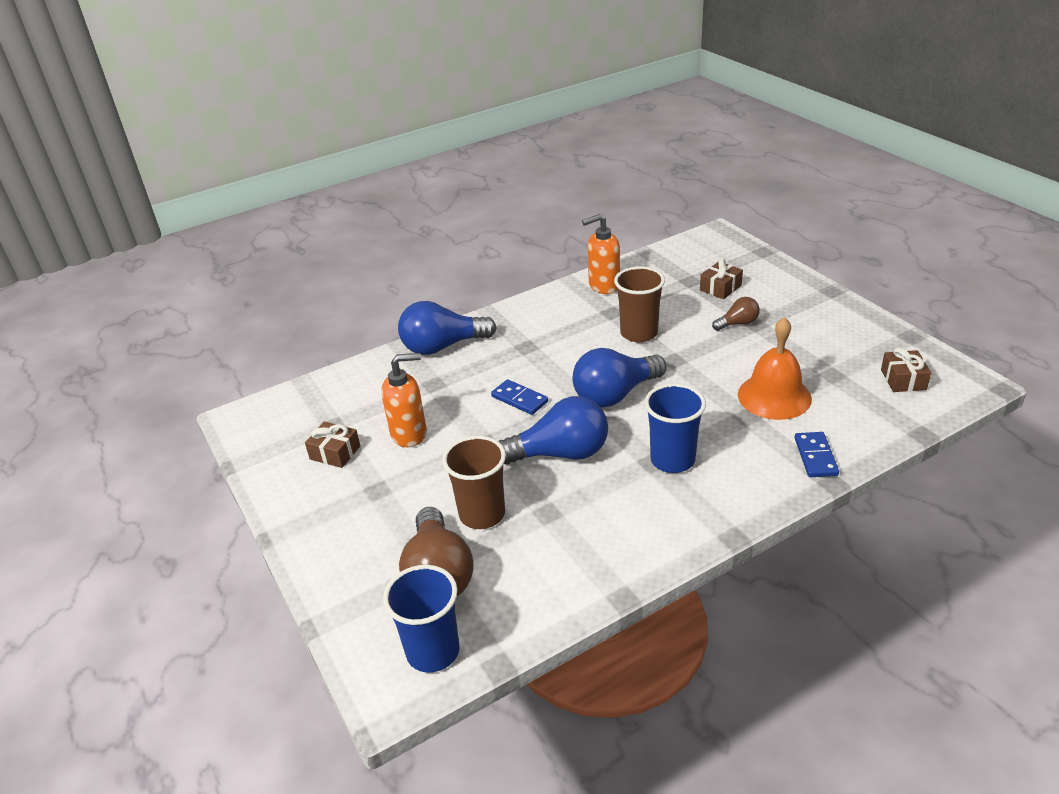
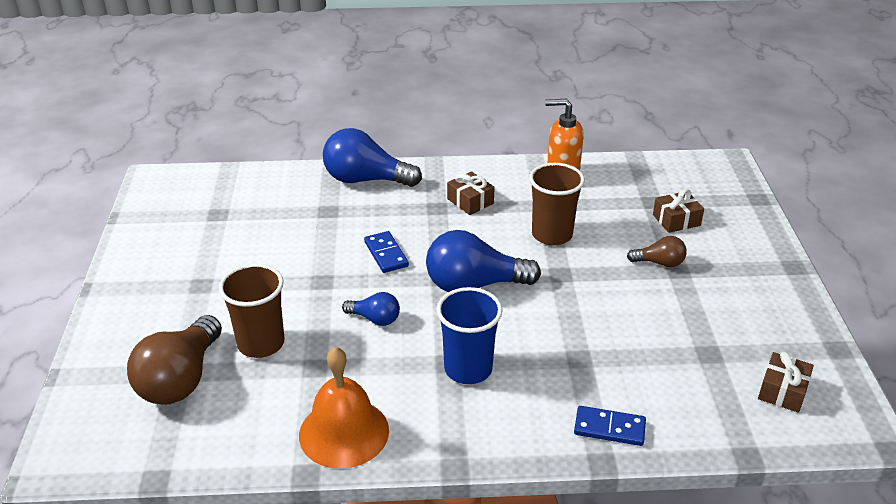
camera: 25 degrees right, 0 degrees up
(335, 452) = (198, 239): brown gift -> brown gift (470, 201)
(409, 434) = (268, 247): orange soap dispenser -> none
(433, 651) = (118, 441): blue cup -> none
(560, 453) = (375, 319): blue light bulb -> blue light bulb, size x0.51
(774, 396) = (626, 350): orange bell -> orange bell (344, 432)
(815, 457) = (609, 428): blue domino -> blue domino turned 75 degrees clockwise

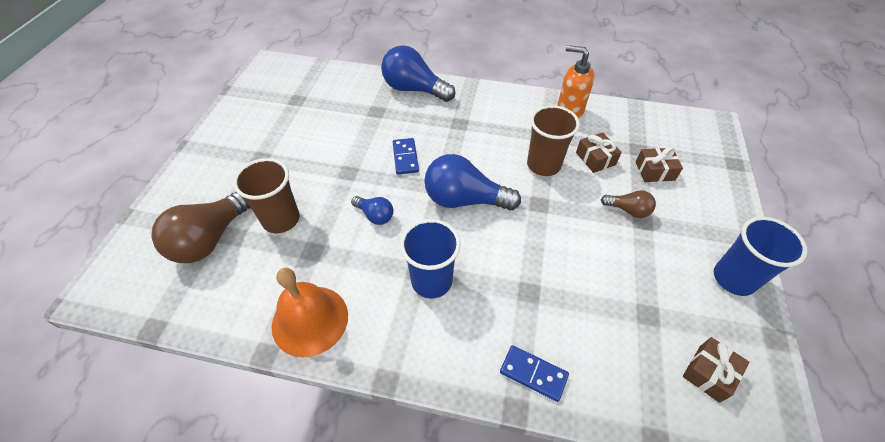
camera: 15 degrees right, 15 degrees up
(470, 201) = (487, 122): brown gift -> brown gift (595, 158)
(785, 305) = (733, 279): none -> blue cup

